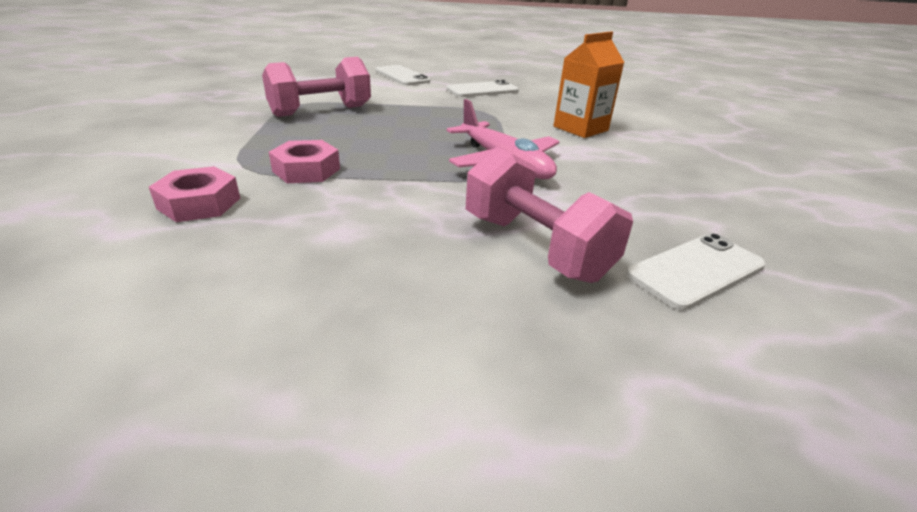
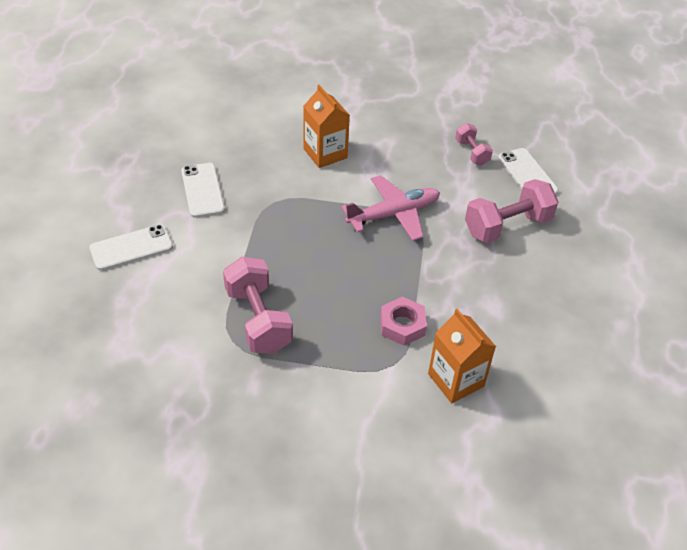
camera: 80 degrees left, 15 degrees up
(199, 203) = (456, 380): pink nut -> orange carton
(690, 215) = (472, 152): none -> pink dumbbell

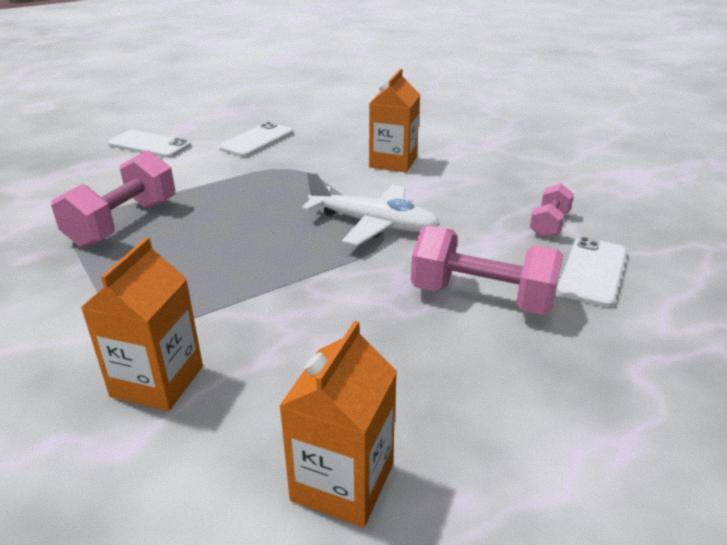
camera: 50 degrees right, 15 degrees down
(393, 214) = (372, 224): pink plane -> white plane
(402, 325) = (210, 301): pink nut -> none
(581, 353) = (342, 482): none -> orange carton

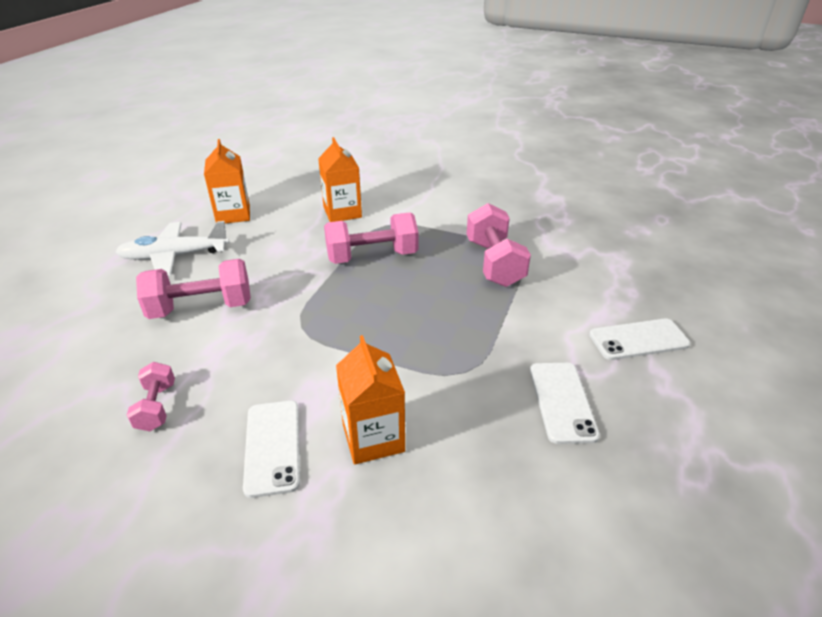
camera: 145 degrees right, 5 degrees up
(225, 281) = (372, 257): none -> pink dumbbell
(372, 224) = (321, 337): white plane -> white plane (175, 256)
(592, 271) = (115, 363): white phone -> white phone (272, 447)

